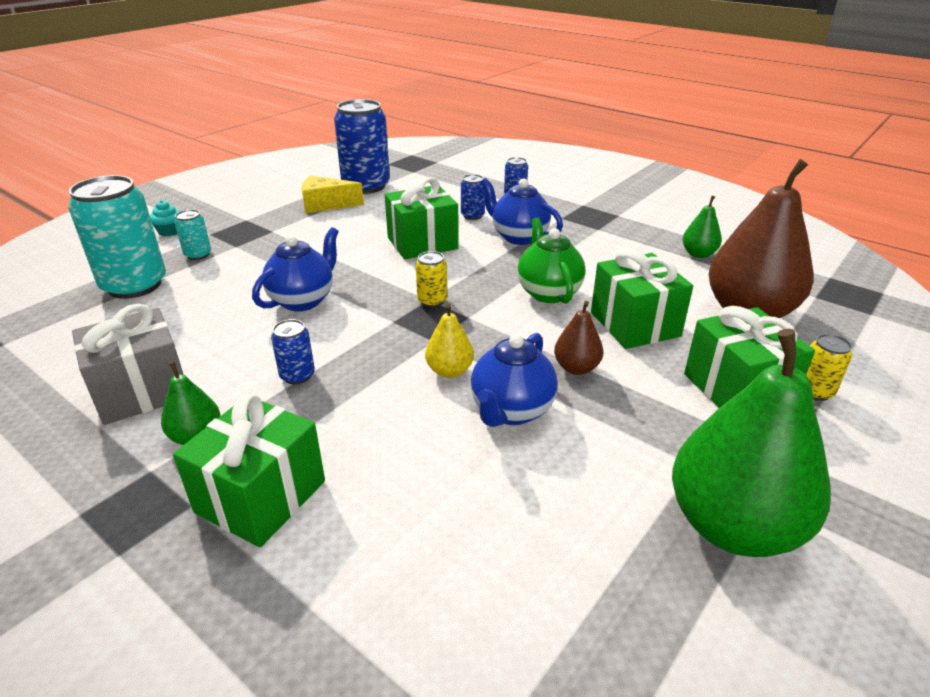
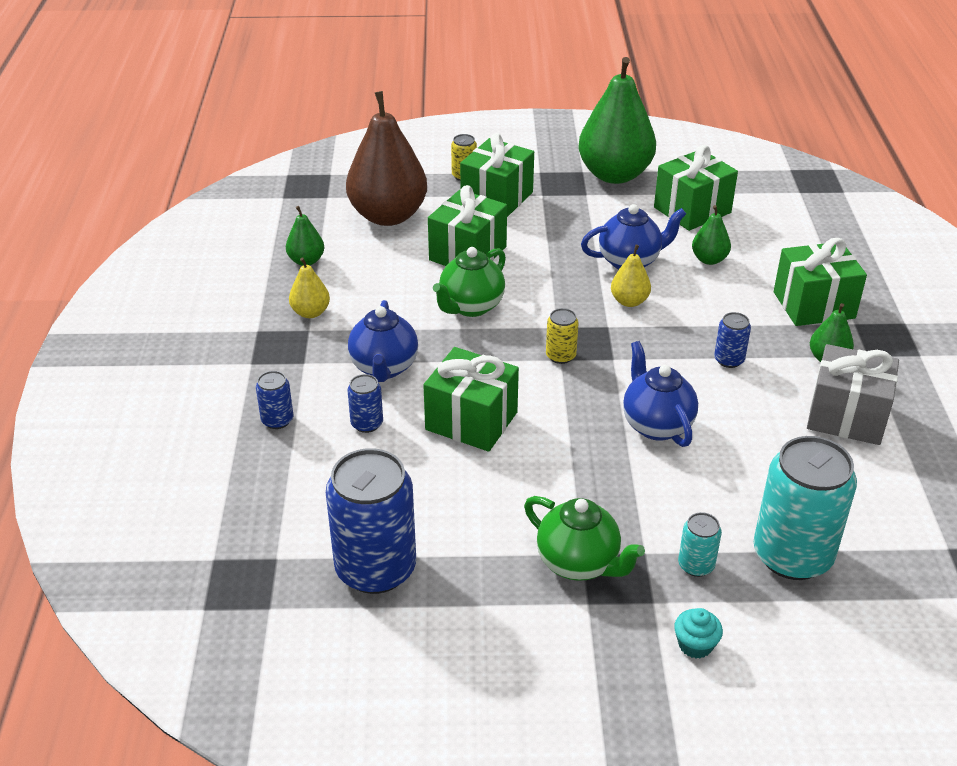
camera: 130 degrees left, 5 degrees up
(269, 227) = (579, 563): none -> green teapot
(303, 300) = (656, 425): blue teapot -> blue teapot turned 75 degrees clockwise
(326, 204) = (470, 563): yellow cheese -> none
(443, 474) = (709, 259): none -> green pear
(564, 542) = (692, 210): none -> green gift
(576, 368) = (554, 256): brown pear -> none
(619, 235) = (310, 312): none -> yellow pear

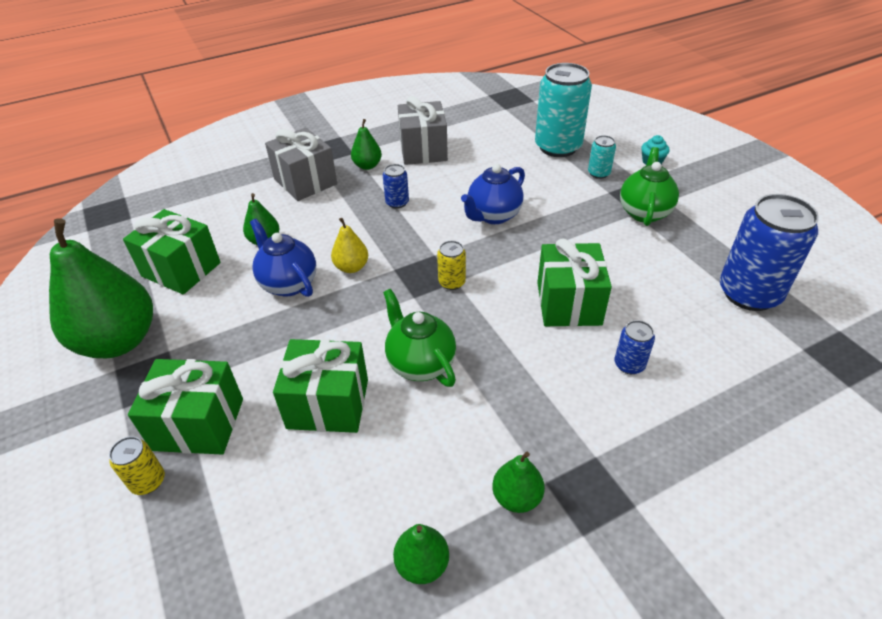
camera: 115 degrees left, 5 degrees up
(277, 420) = (684, 431): blue can -> none
(310, 312) = (517, 497): yellow pear -> green pear
(384, 368) = (553, 387): blue teapot -> none
(388, 216) = (277, 522): brown pear -> none
(471, 307) = (420, 363): green teapot -> green teapot turned 135 degrees counterclockwise
(814, 305) = (305, 181): green gift -> grey gift

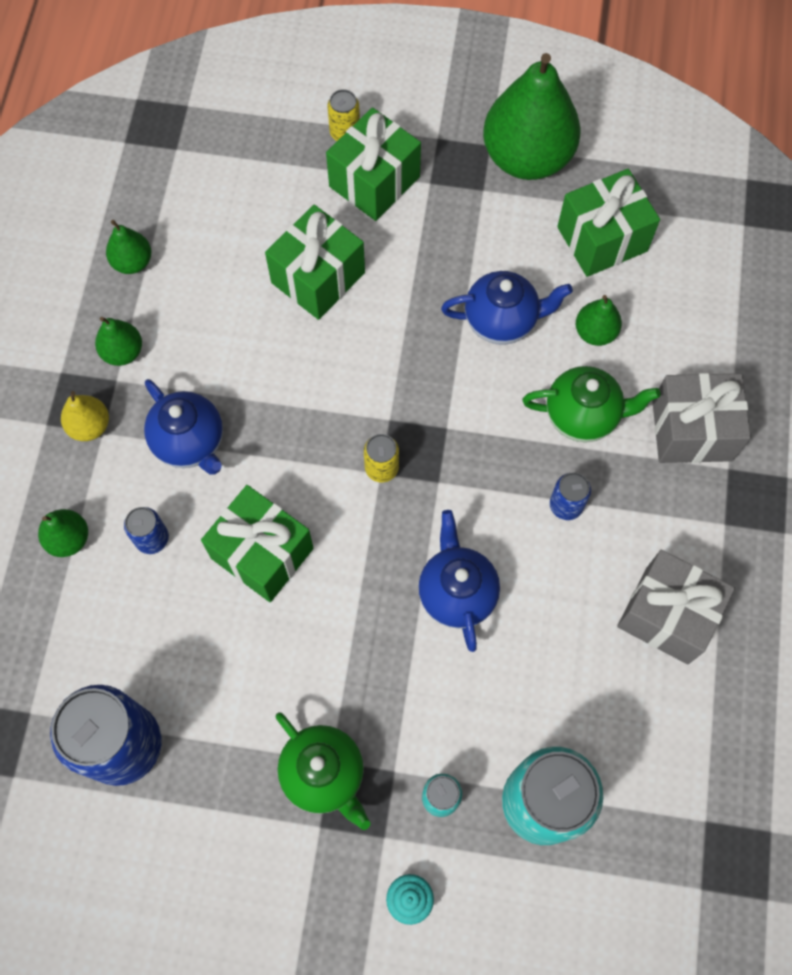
camera: 125 degrees right, 25 degrees up
(351, 267) = (482, 390): yellow pear -> yellow pear (90, 426)
(367, 166) = (677, 522): green pear -> green pear (69, 539)
(420, 363) = (301, 370): green teapot -> green teapot (583, 416)
(541, 391) = (190, 442): none -> blue teapot

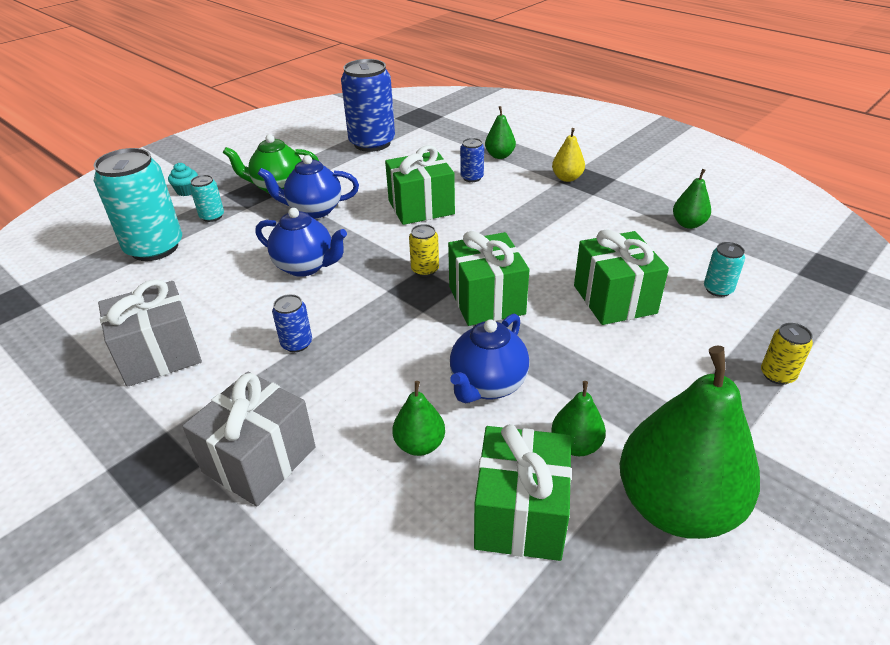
camera: 125 degrees right, 30 degrees down
(123, 352) = (613, 201): green pear -> green pear (575, 445)
(190, 442) = (522, 206): blue teapot -> blue teapot (314, 210)
(246, 202) = (718, 289): none -> turquoise can
(374, 182) = (702, 370): green gift -> green gift (486, 300)
(583, 416) = (352, 391): green teapot -> none

